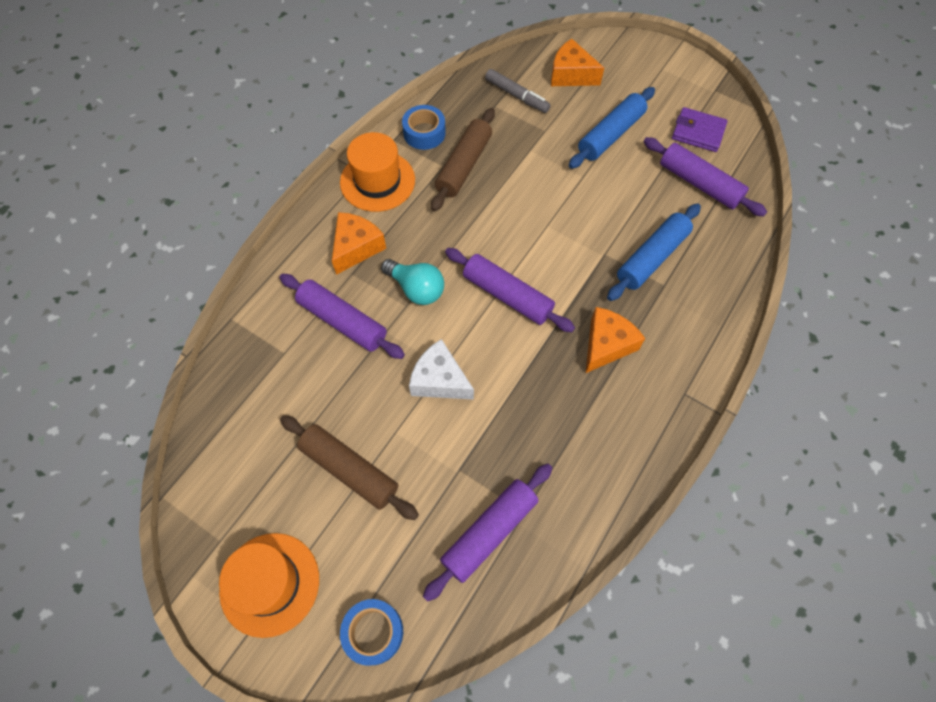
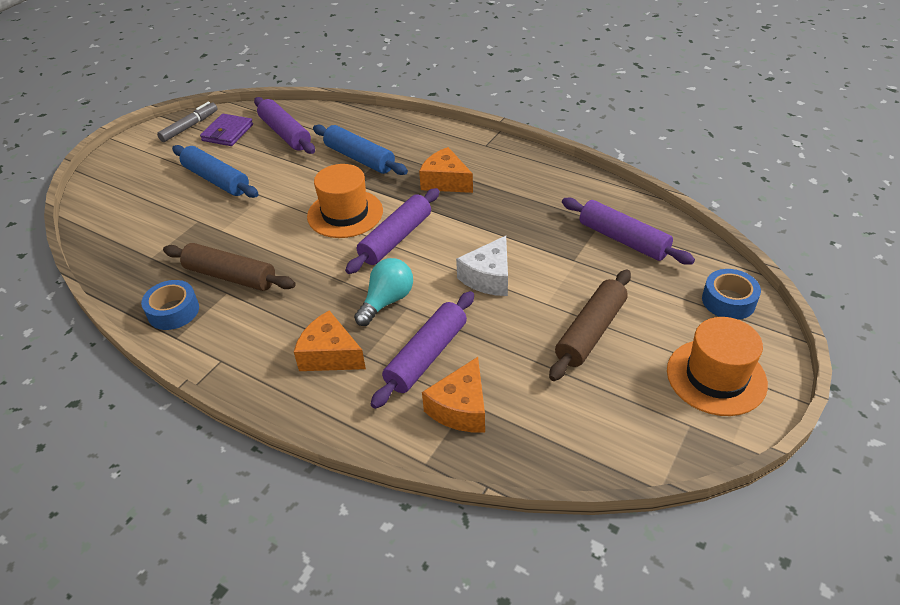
camera: 90 degrees left, 20 degrees down
(377, 181) = (236, 346): orange hat -> orange hat (345, 213)
(516, 96) = (142, 242): grey marker -> grey marker (189, 127)
(571, 75) = (127, 205): orange cheese -> orange cheese (461, 408)
(699, 183) = (285, 133): purple rolling pin -> purple rolling pin turned 75 degrees counterclockwise

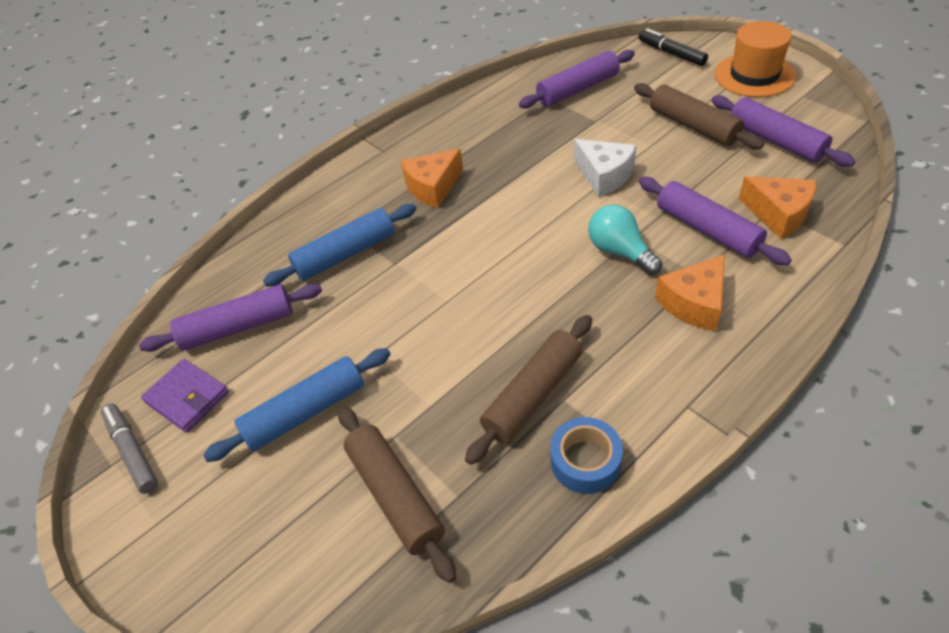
camera: 70 degrees left, 5 degrees up
(153, 231) = (395, 495): none -> brown rolling pin
(345, 213) = (452, 275): orange hat -> none
(396, 238) = (517, 235): purple rolling pin -> purple rolling pin (775, 141)
(728, 301) = (671, 53): blue tape -> black marker

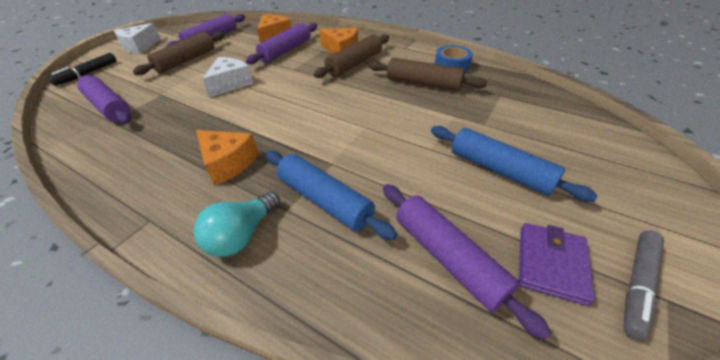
camera: 110 degrees left, 5 degrees down
(395, 495) = (520, 114): brown rolling pin -> brown rolling pin (354, 64)
(620, 251) = (305, 71): turquoise light bulb -> turquoise light bulb (242, 235)
(754, 75) = (140, 46): orange hat -> white cheese

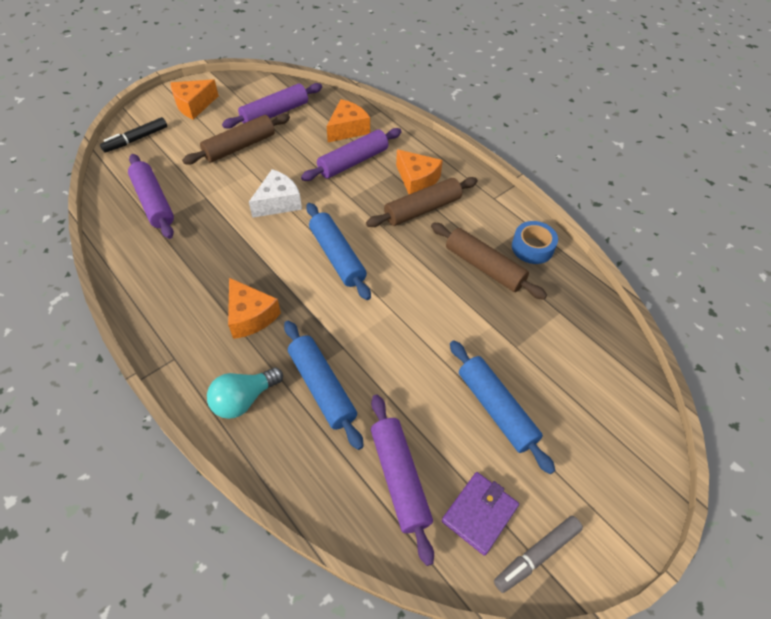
camera: 15 degrees right, 10 degrees up
(140, 46) = (194, 105): white cheese -> orange cheese
(297, 104) = (337, 256): none -> blue rolling pin

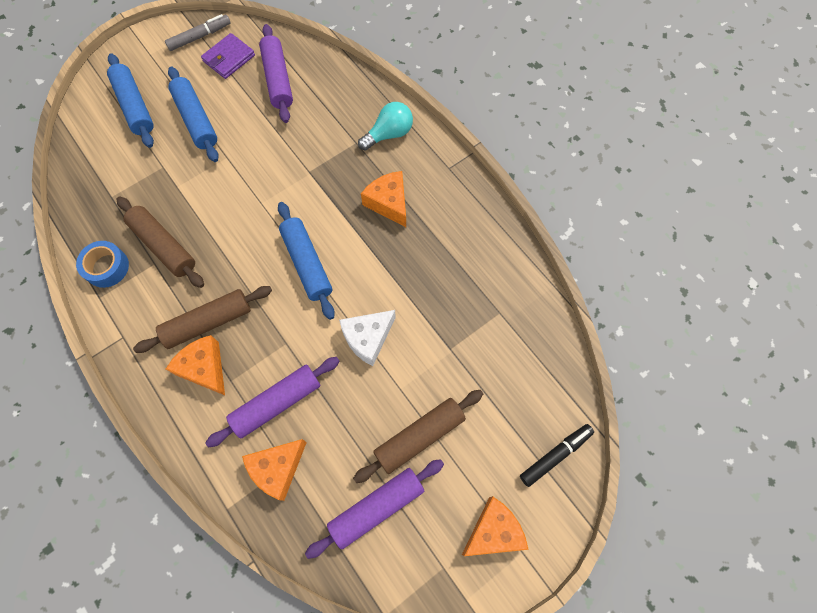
camera: 175 degrees left, 15 degrees up
(153, 202) = (506, 343): purple rolling pin -> none
(322, 387) = (328, 140): blue rolling pin -> blue rolling pin (135, 106)

